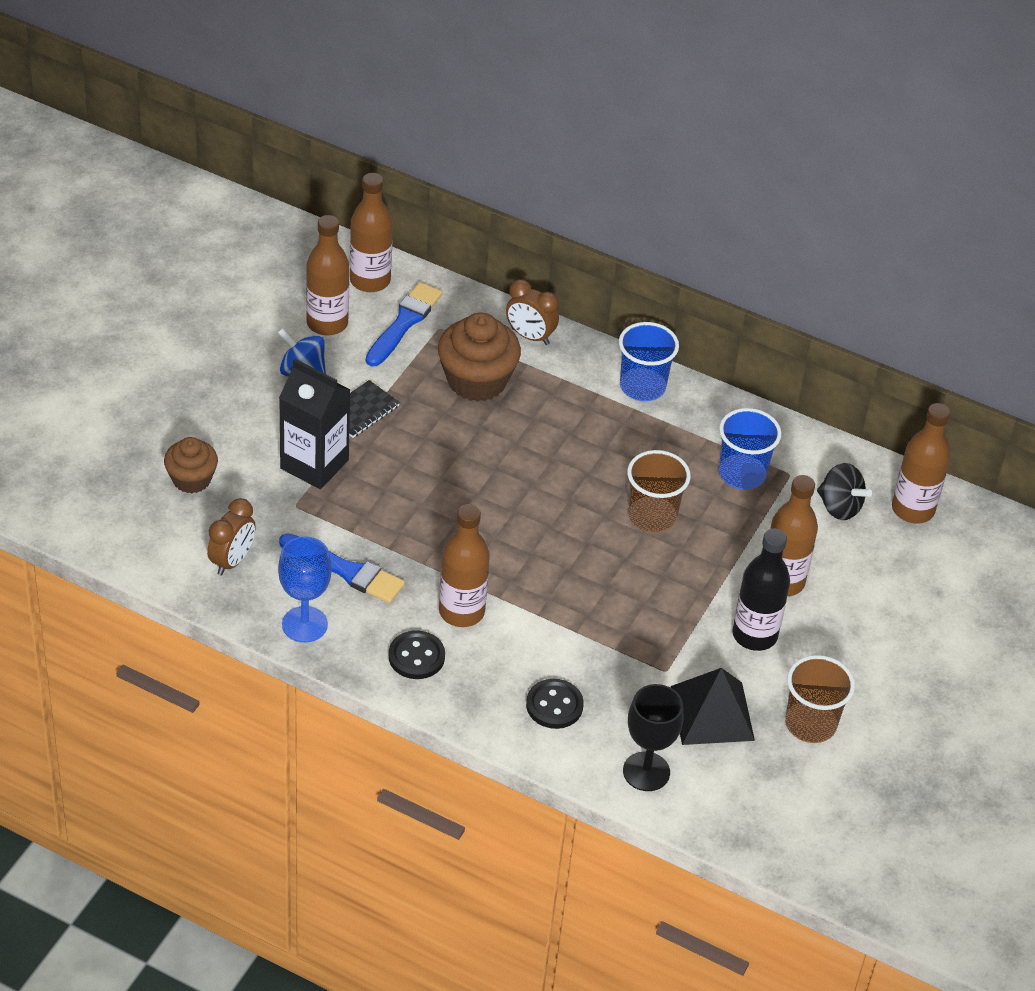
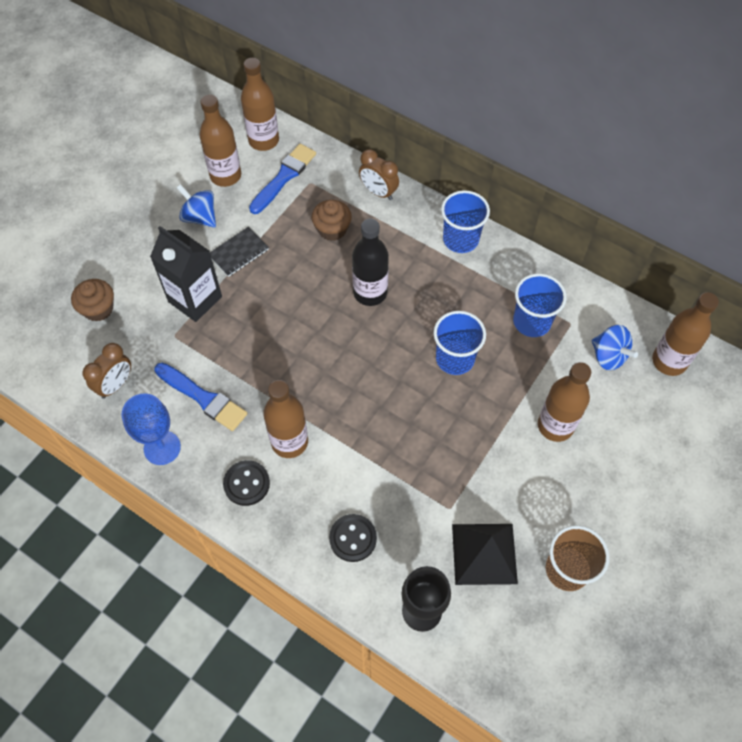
camera: 10 degrees right, 15 degrees up
(477, 380) = (332, 229): brown cupcake -> brown cupcake, size x0.62
(652, 516) = (455, 358): brown cup -> blue cup
(754, 635) = (527, 477): black bottle -> black bottle (370, 293)
(839, 507) = (608, 356): black spinning top -> blue spinning top

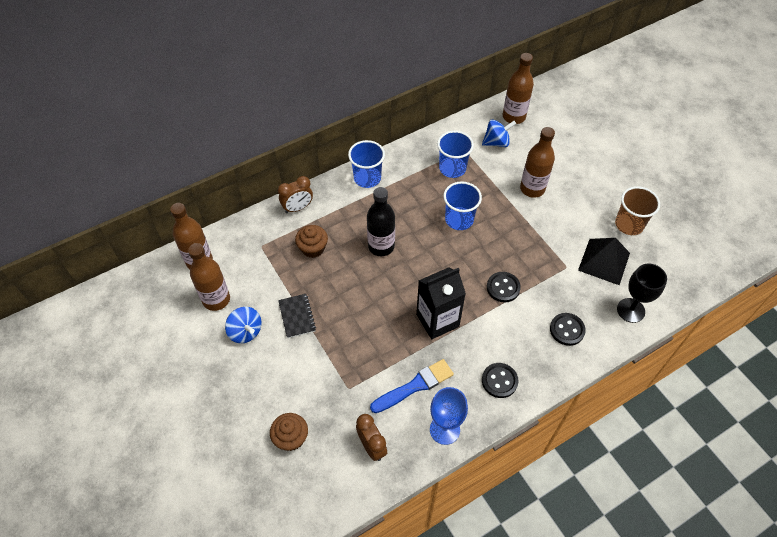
camera: 65 degrees left, 5 degrees down
(195, 299) = (322, 362): black carton -> black carton (437, 320)
(200, 217) = (245, 332): blue spinning top -> blue spinning top turned 105 degrees counterclockwise
(284, 177) = (244, 261): blue brush -> none
(289, 442) = (478, 341): brown bottle -> none
(378, 443) = (503, 288): none -> black button

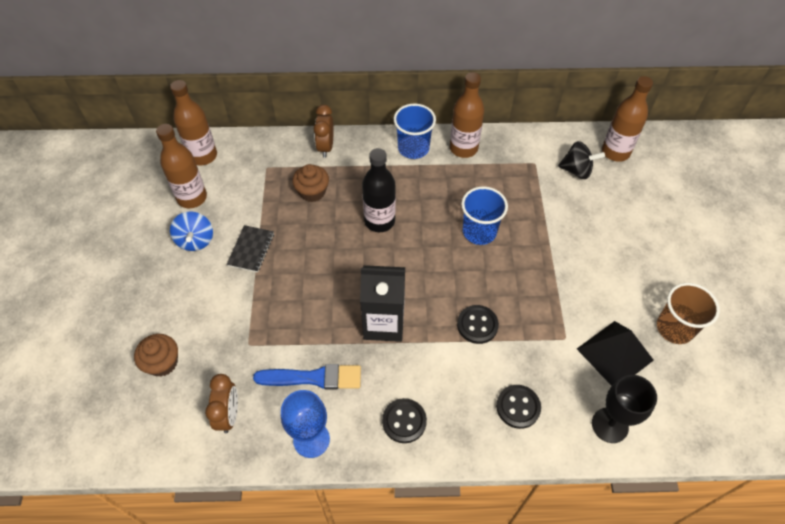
camera: 30 degrees right, 0 degrees up
(298, 208) = (326, 147): brown clock -> brown clock turned 90 degrees clockwise
(452, 168) = (509, 176): blue cup -> none
(496, 142) = (577, 170): blue spinning top -> black spinning top
(532, 189) = (584, 236): brown bottle -> brown bottle (463, 148)

